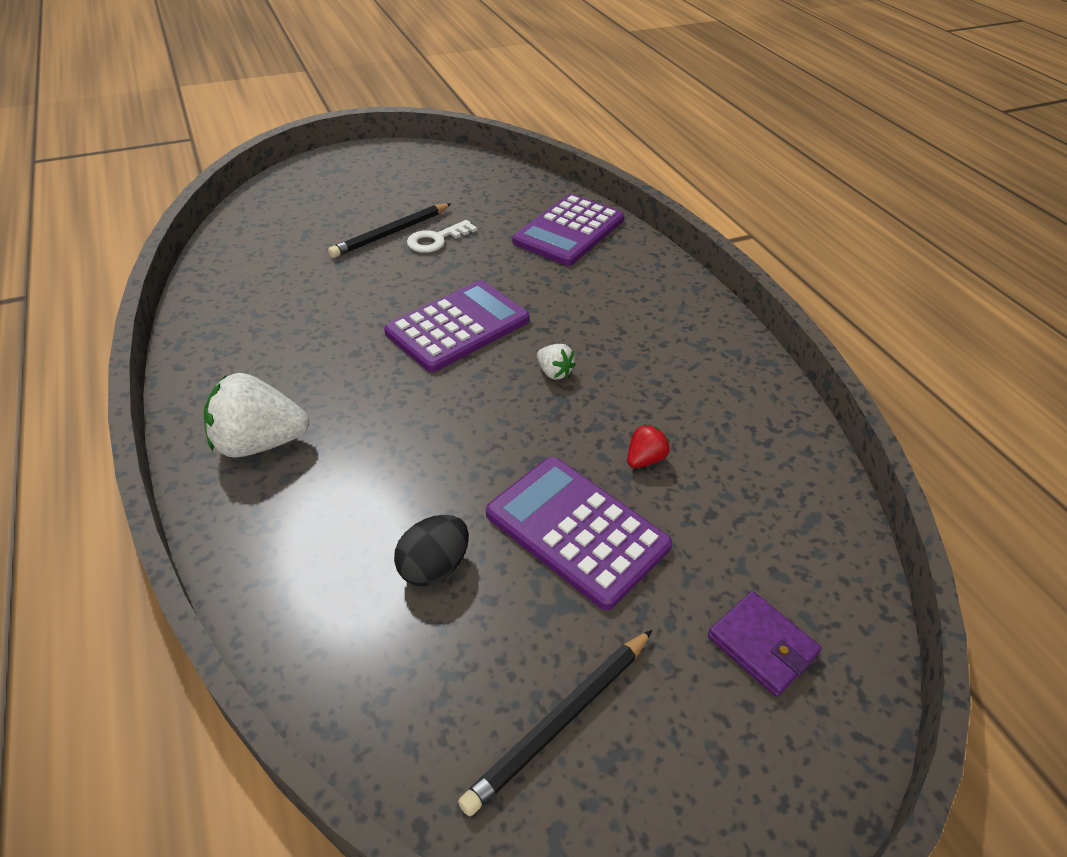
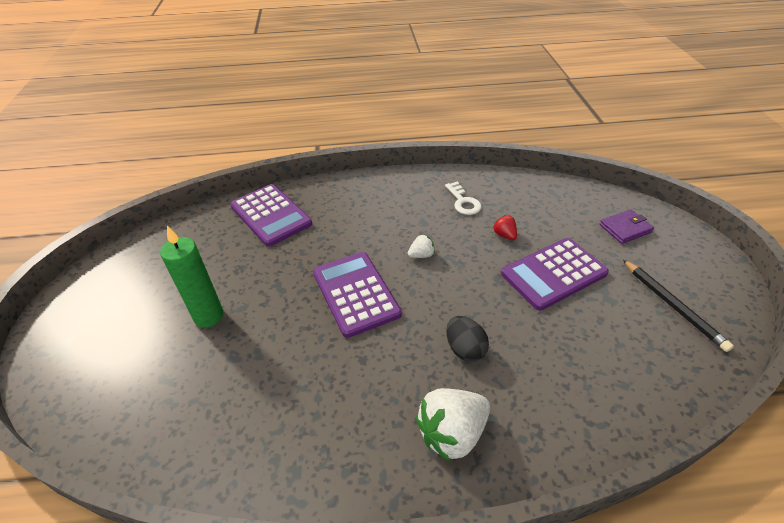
camera: 70 degrees left, 0 degrees up
(259, 443) = (452, 433): white strawberry -> white strawberry turned 45 degrees clockwise
(391, 233) = (209, 316): black pencil -> green candle
(434, 567) = (577, 341): black egg -> black egg (465, 349)
(436, 240) = (237, 288): white key -> white key (463, 202)

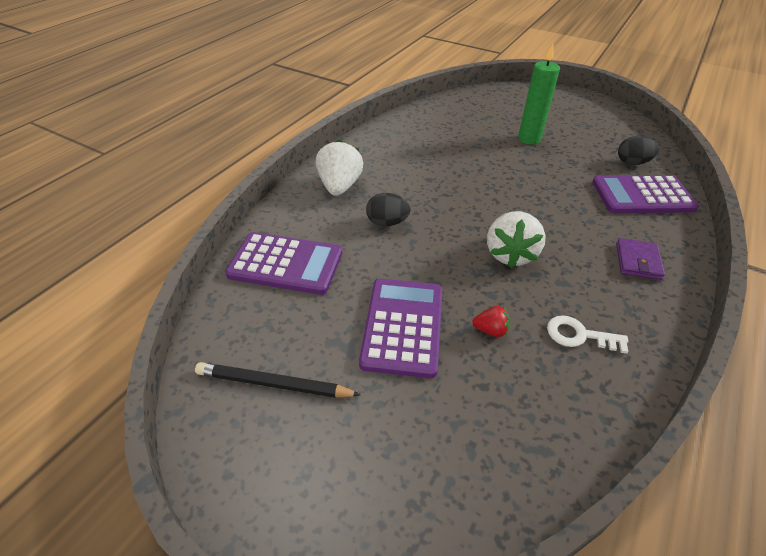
camera: 125 degrees right, 0 degrees up
(214, 233) = (632, 163): none -> black egg
(356, 293) = (494, 200): purple calculator -> purple calculator (286, 264)
(421, 255) = (510, 254): white strawberry -> white strawberry, size x2.04
(625, 228) = (402, 464): purple wallet -> purple wallet (638, 261)

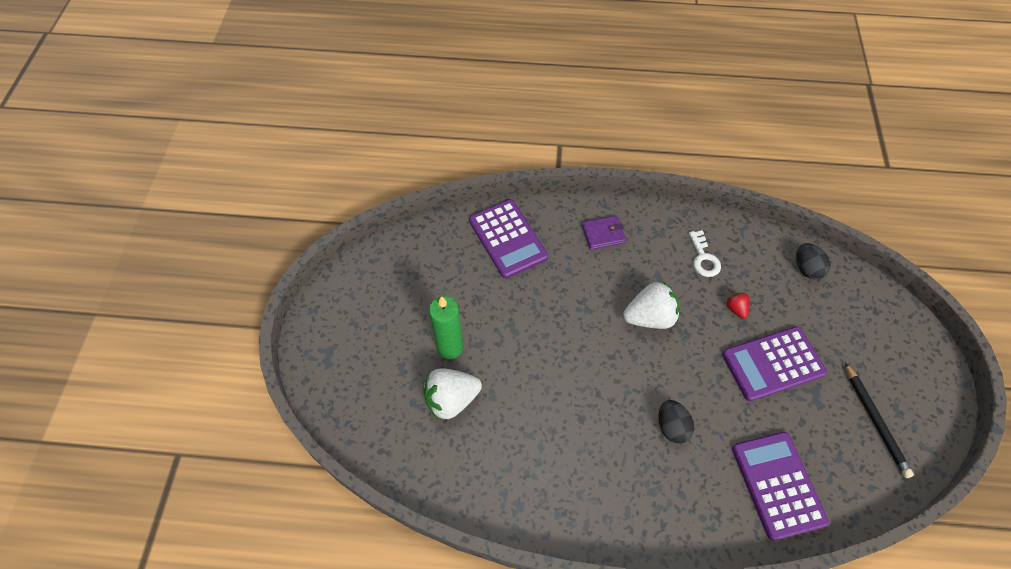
camera: 115 degrees left, 15 degrees up
(339, 186) = (646, 501): white strawberry -> white strawberry (451, 399)
(632, 163) = (453, 251): black egg -> black egg (807, 269)

